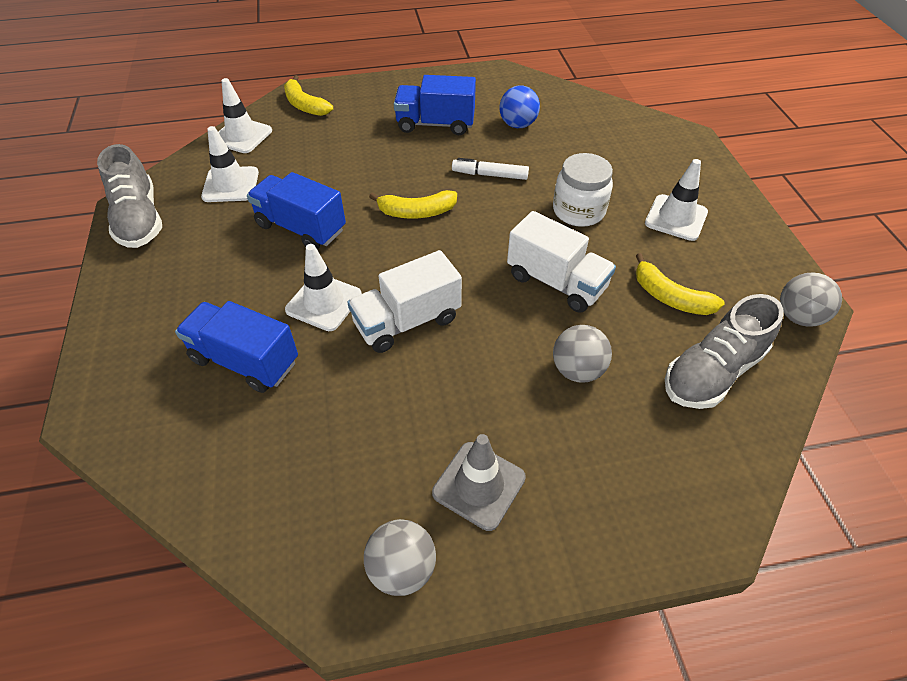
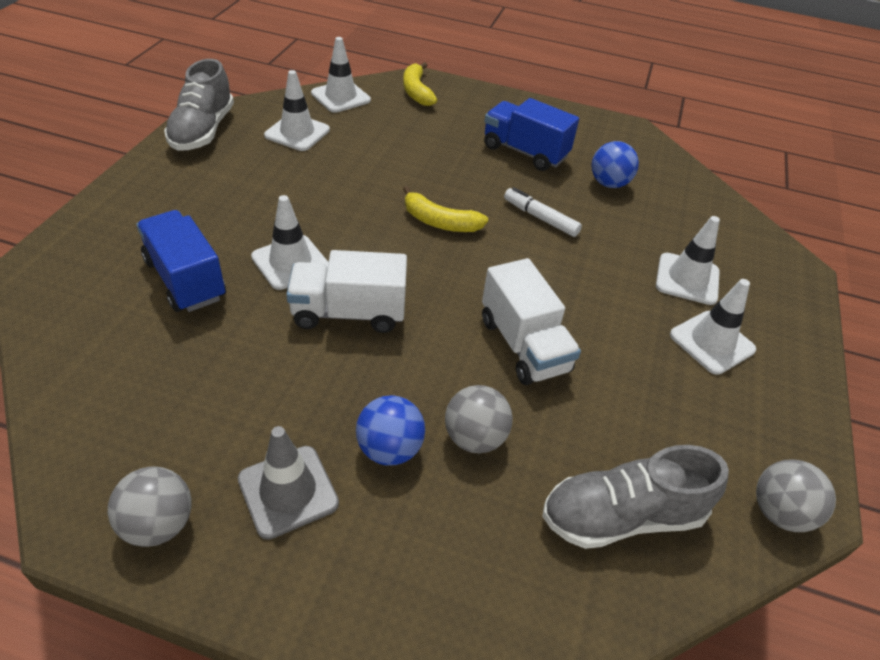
camera: 25 degrees right, 5 degrees down
(301, 228) = (325, 192): blue truck -> none
(525, 411) = (389, 449): none -> blue ball
(578, 211) = (605, 289): white jar -> none
(626, 177) = (687, 279): none -> white traffic cone
(670, 297) = (637, 417): yellow banana -> none

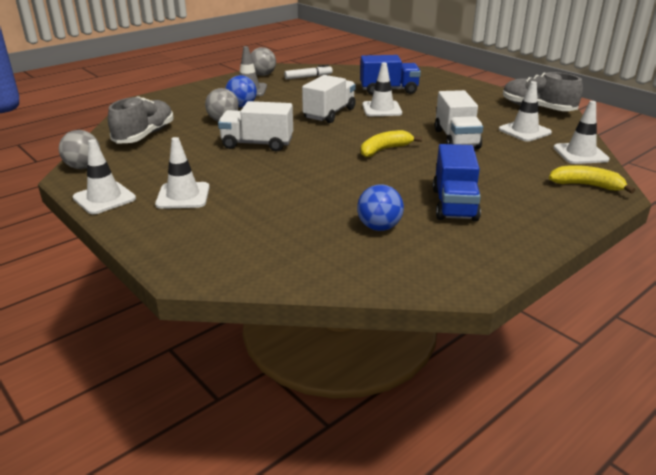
camera: 125 degrees right, 15 degrees down
(360, 175) = (456, 139): none -> white truck
(524, 152) = (454, 204): blue truck -> blue truck turned 120 degrees clockwise
(540, 218) = (359, 182): white marker -> white marker (308, 77)
(687, 279) = (239, 212): white traffic cone -> white traffic cone (104, 198)

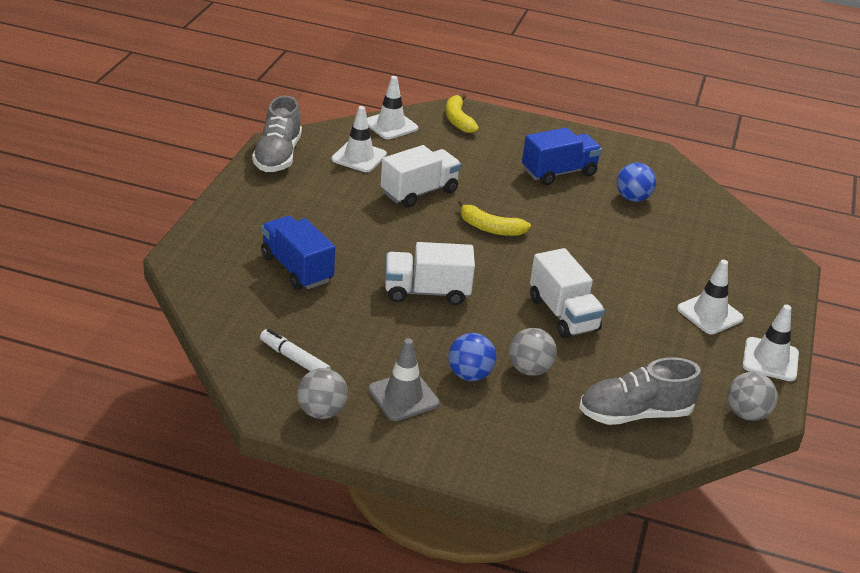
camera: 125 degrees left, 5 degrees up
(381, 109) = (375, 257): white traffic cone -> none

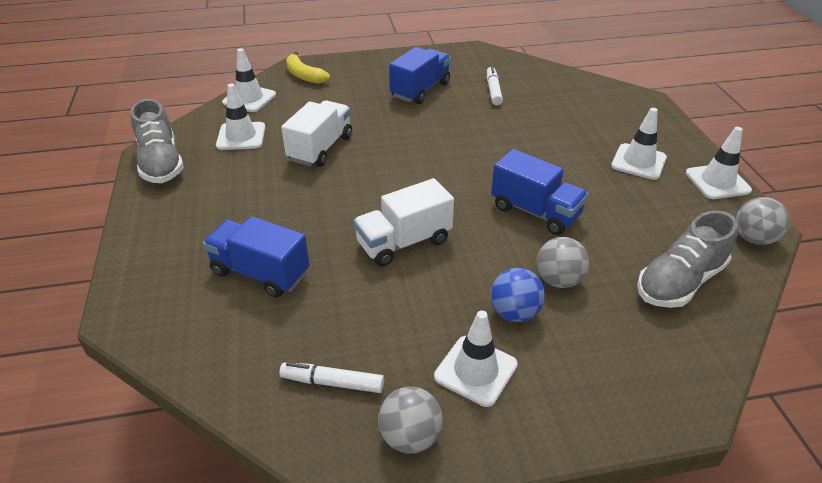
camera: 25 degrees left, 5 degrees up
(403, 396) = (475, 371): grey traffic cone -> white traffic cone
(490, 228) = (407, 157): yellow banana -> none
(563, 314) = (535, 212): white truck -> blue truck
(632, 198) = (493, 90): blue ball -> white marker

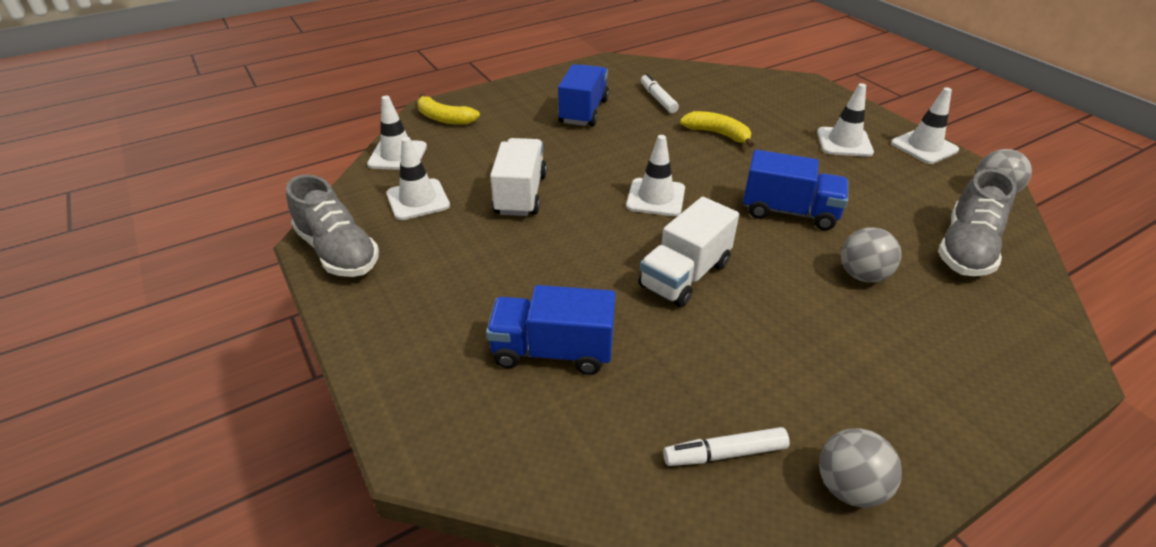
camera: 20 degrees left, 0 degrees up
(475, 371) = (857, 392): white traffic cone -> white traffic cone (655, 197)
(514, 312) = (847, 320): blue ball -> none
(523, 131) = (717, 134): none -> yellow banana

